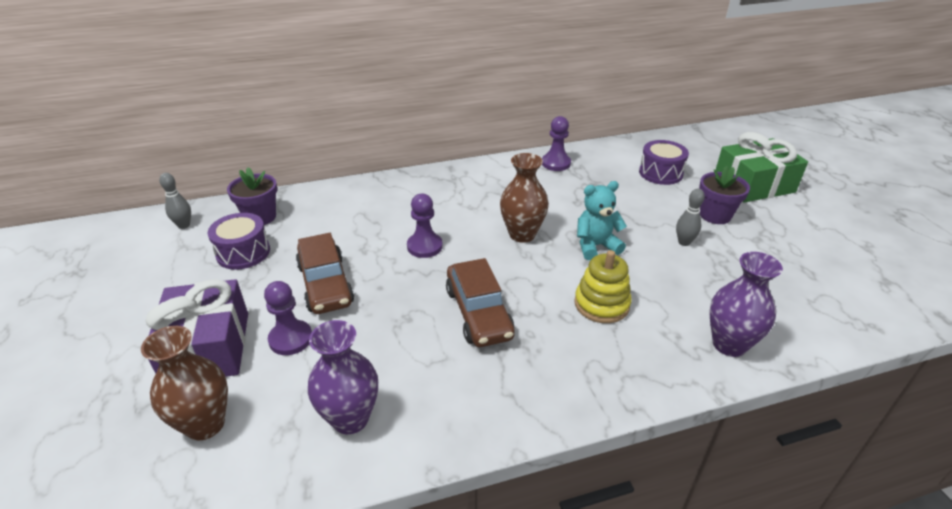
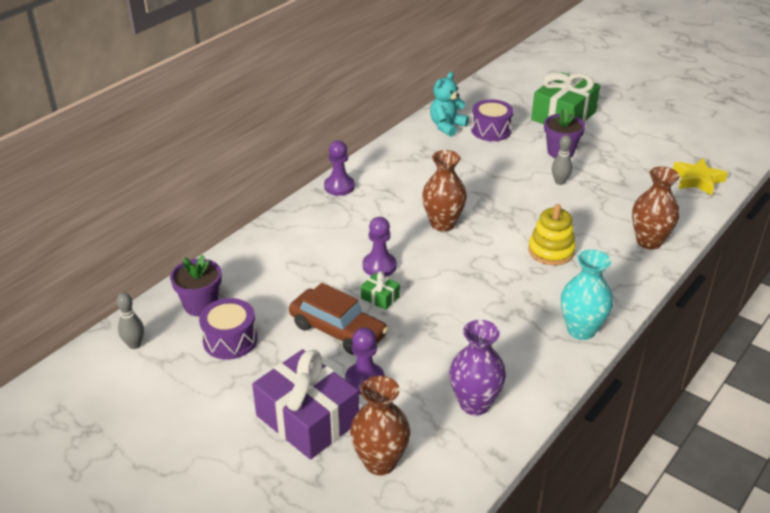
camera: 35 degrees left, 0 degrees up
(392, 273) = (380, 297): none -> green gift
(478, 313) = (477, 296): brown car -> none
(545, 402) = (581, 330): none -> turquoise vase
(556, 163) = (402, 152): purple pawn -> purple pawn (339, 186)
(595, 246) = (504, 210): turquoise teddy bear -> turquoise teddy bear (447, 126)
(729, 344) = (649, 241): purple vase -> brown vase
(863, 304) = (697, 180): none -> yellow star

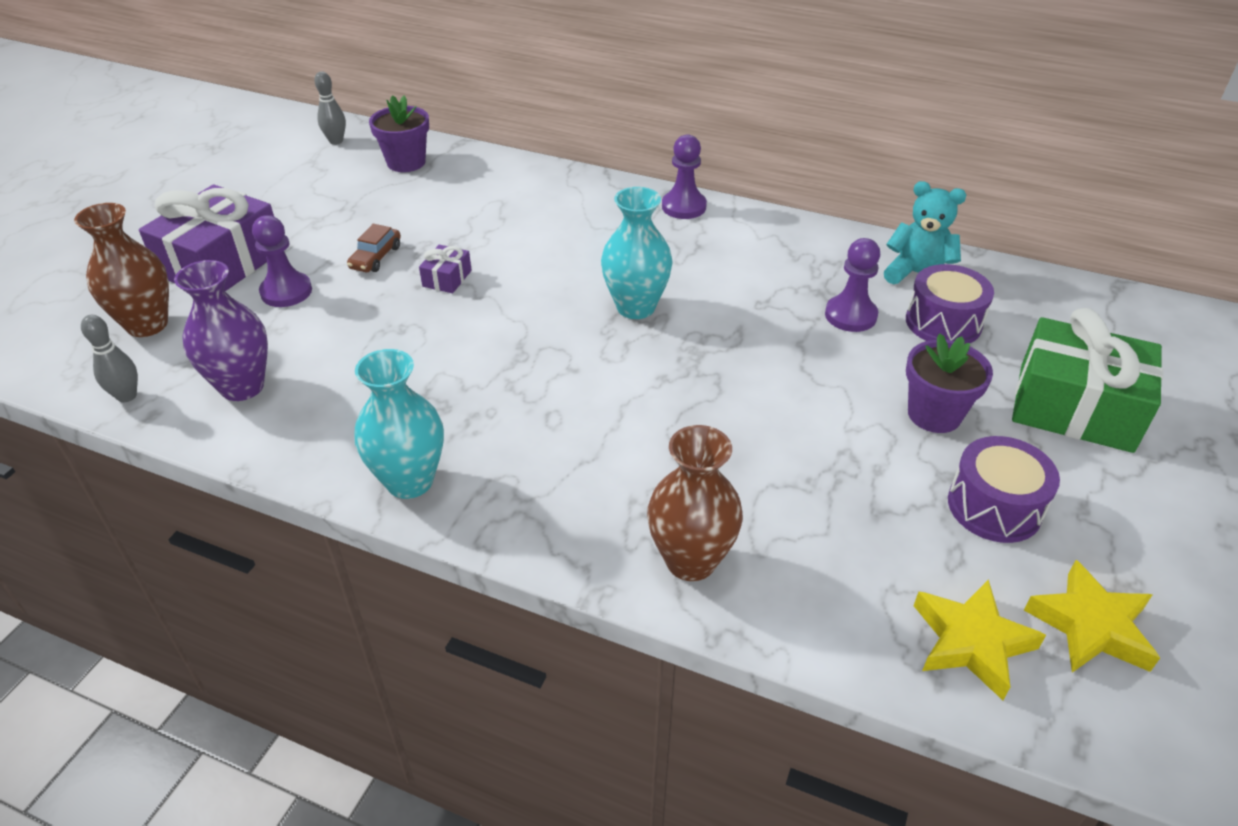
camera: 75 degrees right, 5 degrees up
(230, 340) = (349, 191): purple drum -> purple drum (994, 507)
(338, 330) = (376, 257): brown car -> brown car, size x0.52
(379, 266) = (514, 267): purple pawn -> purple pawn (850, 315)
(380, 297) = (447, 278): green gift -> purple gift
(443, 224) = (636, 307): brown vase -> turquoise vase
(551, 251) = (609, 429): yellow stacking toy -> none
(559, 182) = (828, 422): grey bowling pin -> grey bowling pin (127, 396)
(689, 151) = (1090, 626): none -> yellow star

